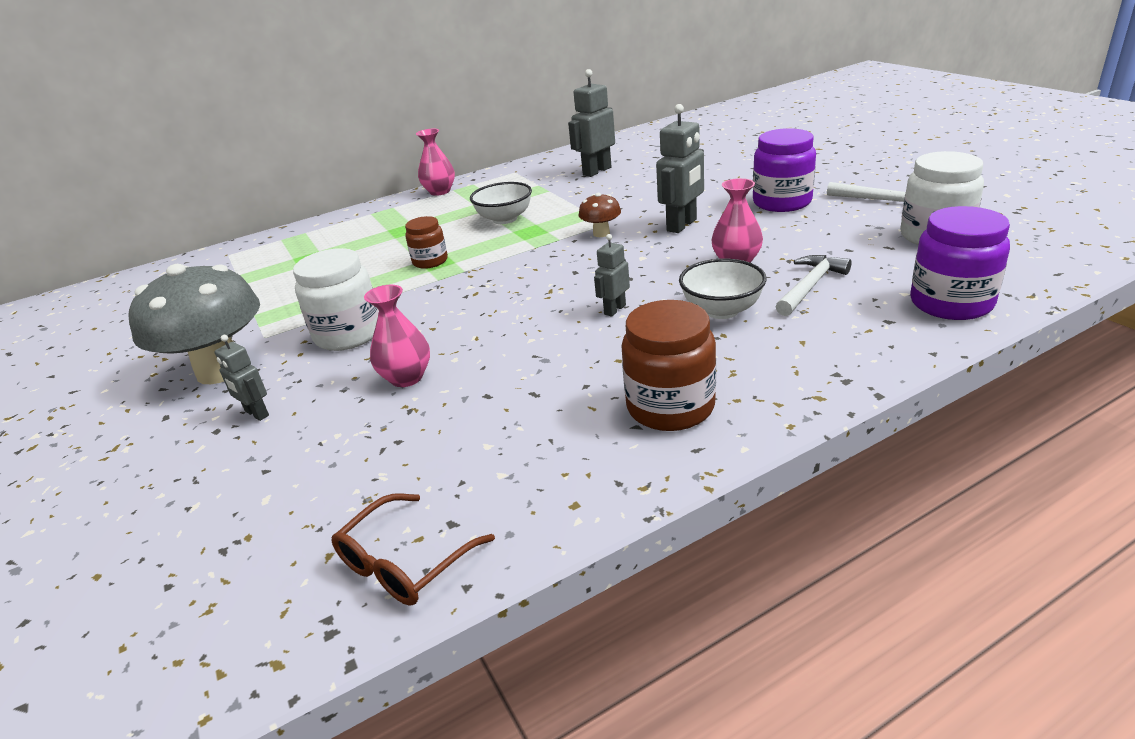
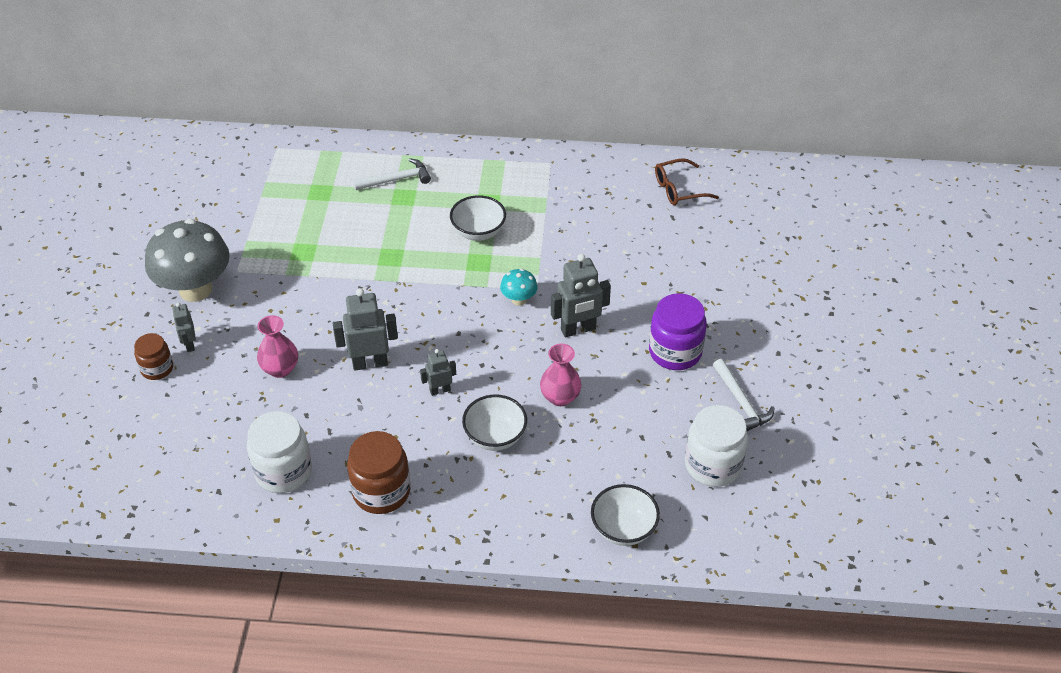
camera: 30 degrees right, 15 degrees up
(348, 334) = (281, 303): white jar -> white jar (283, 471)
(405, 563) = (183, 499): brown glasses -> brown glasses (678, 189)
(430, 261) = (387, 253): brown jar -> brown jar (157, 368)
(440, 191) = (472, 155): pink vase -> none
(596, 171) = (606, 208): grey robot -> grey robot (370, 363)
(601, 233) = (519, 300): brown mushroom -> turquoise mushroom
(810, 286) = (570, 454): white hammer -> white hammer (396, 180)
(951, 303) = (623, 529): purple jar -> white bowl

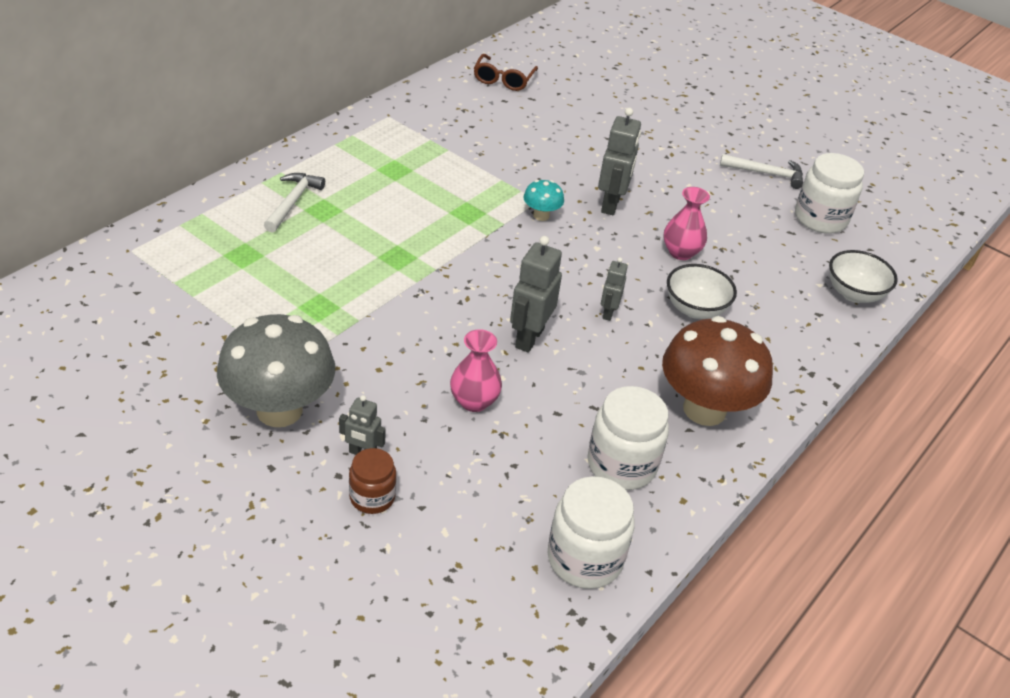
camera: 60 degrees left, 5 degrees down
(182, 492) = (585, 559): none -> white jar
(381, 492) = (704, 409): brown jar -> brown mushroom
(478, 232) = (428, 194): white bowl -> none
(675, 352) = (684, 174): purple jar -> none

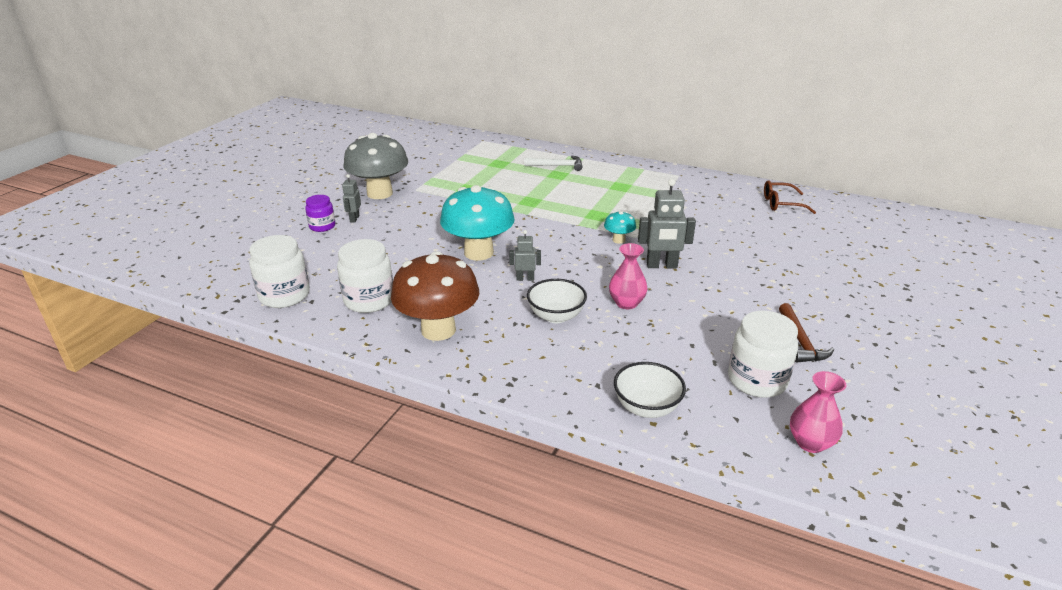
camera: 80 degrees right, 10 degrees down
(372, 497) = (322, 226): brown jar -> purple jar
(474, 401) = (409, 243): pink vase -> pink vase (810, 443)
(529, 338) = (478, 253): grey robot -> turquoise mushroom
(766, 174) = (800, 341): white hammer -> brown hammer

